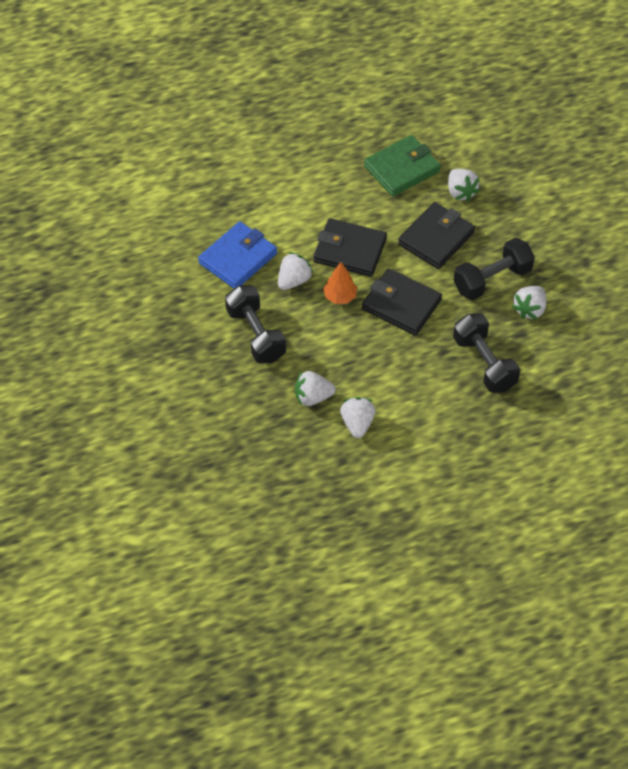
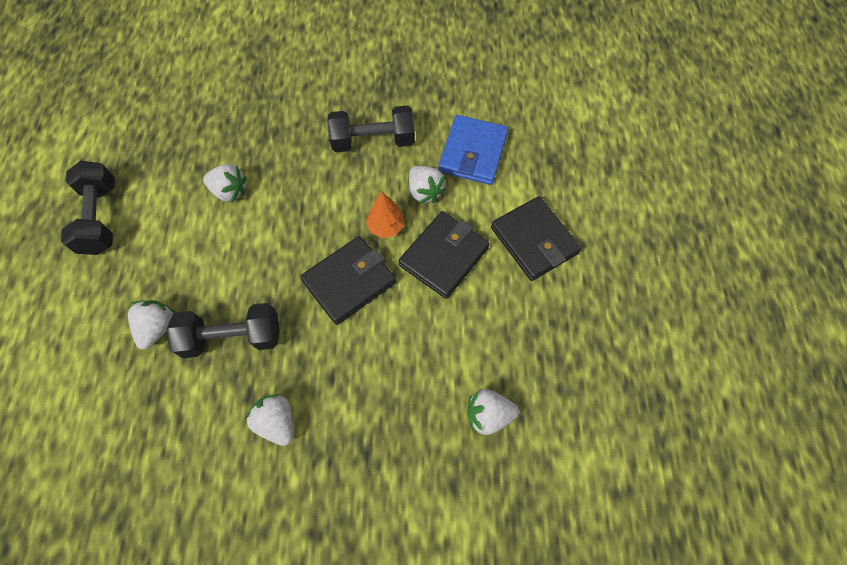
camera: 110 degrees right, 10 degrees up
(238, 258) = (472, 153): blue wallet -> blue wallet turned 45 degrees clockwise
(313, 397) = (279, 165): white strawberry -> white strawberry (158, 327)
(402, 169) = (548, 357): green wallet -> none
(436, 238) = (426, 355): black wallet -> black wallet (534, 240)
(492, 279) = (339, 396): black dumbbell -> black dumbbell (101, 218)

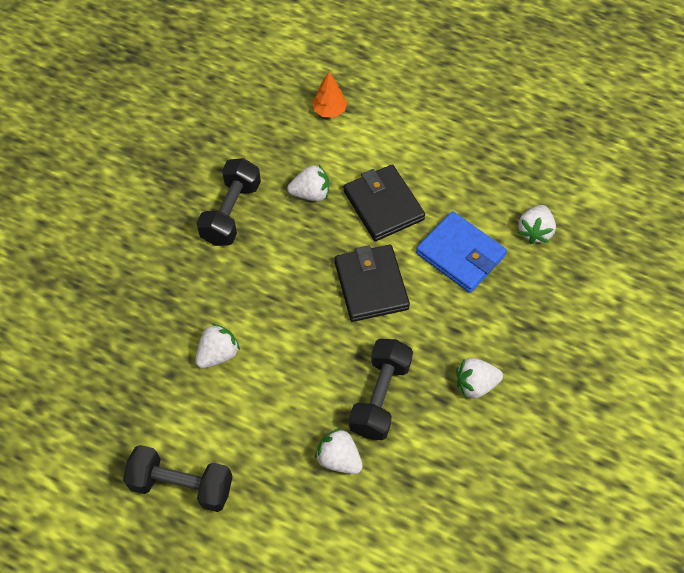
camera: 65 degrees left, 5 degrees down
(386, 226) = (330, 237): orange tree -> orange tree (329, 110)
(472, 153) = (291, 141): blue wallet -> blue wallet (460, 254)
(534, 240) = (402, 136): black wallet -> none

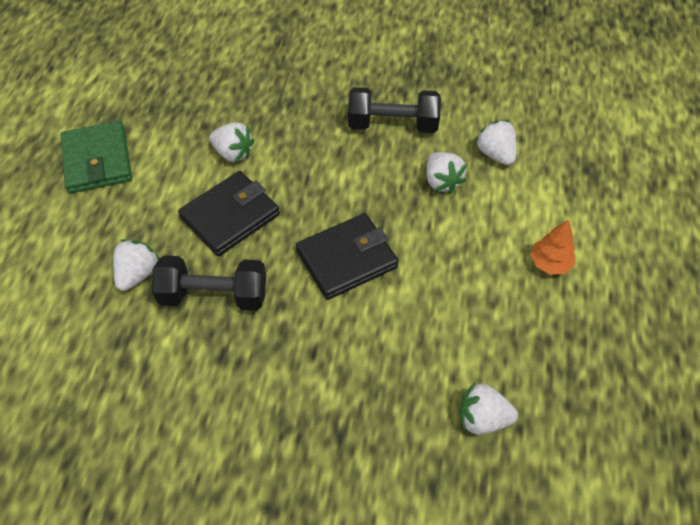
camera: 75 degrees right, 5 degrees down
(181, 485) = (97, 160): black dumbbell -> green wallet
(329, 110) = (557, 173): orange tree -> orange tree (550, 263)
(383, 205) = (454, 249): black wallet -> black wallet (230, 216)
(460, 254) = (417, 339): blue wallet -> none
(475, 384) = (248, 387): white strawberry -> white strawberry (495, 154)

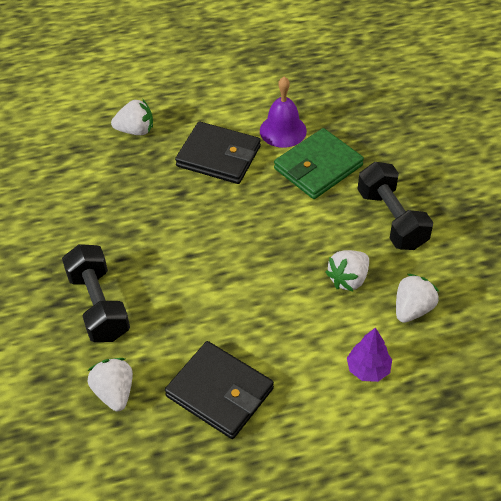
camera: 65 degrees right, 5 degrees down
(97, 160) = (223, 61): green wallet -> green wallet (318, 167)
(214, 295) = (140, 179): black dumbbell -> black dumbbell (99, 305)
(233, 153) = (283, 130): white strawberry -> purple bell
(347, 259) = (220, 244): black wallet -> black wallet (219, 392)
(542, 209) = (368, 369): none -> purple tree
(550, 263) = (304, 395): orange tree -> none

